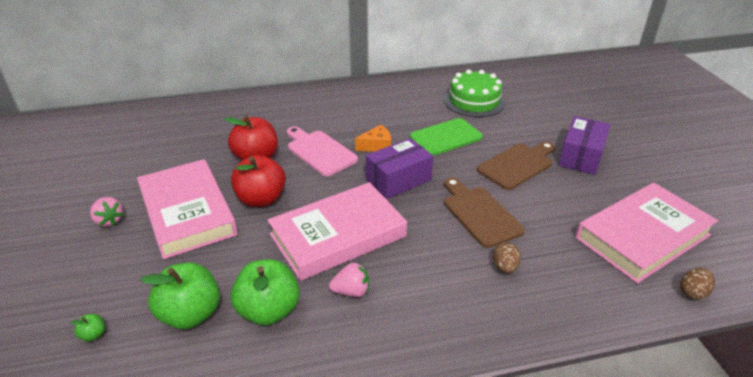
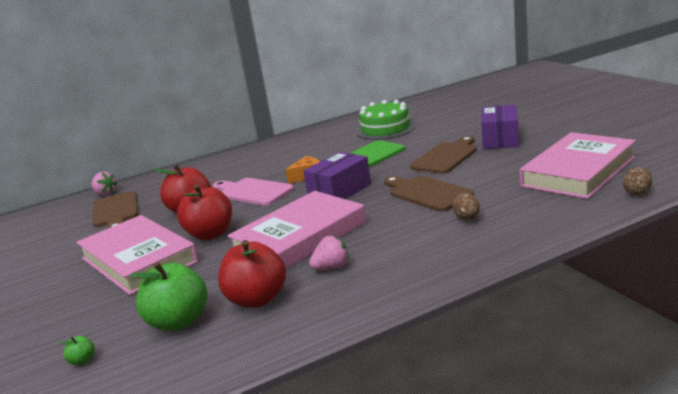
camera: 10 degrees left, 15 degrees down
(109, 221) = (57, 285): pink strawberry -> pink strawberry (105, 193)
(192, 135) = (116, 211): none -> brown cutting board
(268, 310) = (257, 299): green apple -> red apple

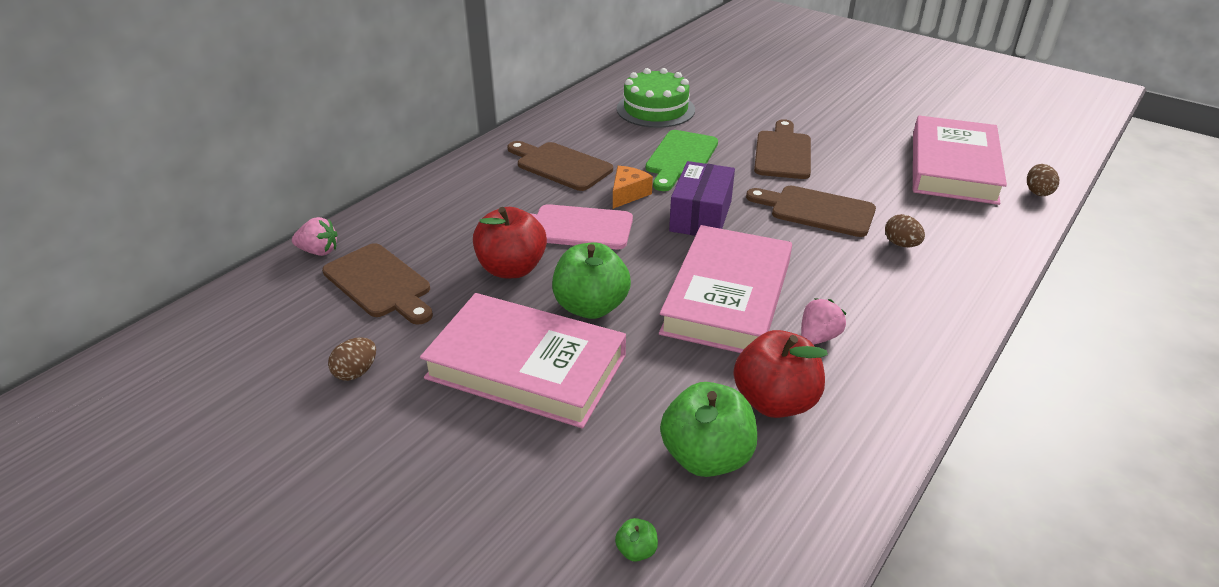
camera: 30 degrees left, 15 degrees up
(55, 251) = (356, 372): none -> brown egg
(210, 234) = (591, 307): red apple -> green apple
(284, 158) = (560, 166): none -> brown cutting board
(500, 139) = (820, 122): purple box -> none

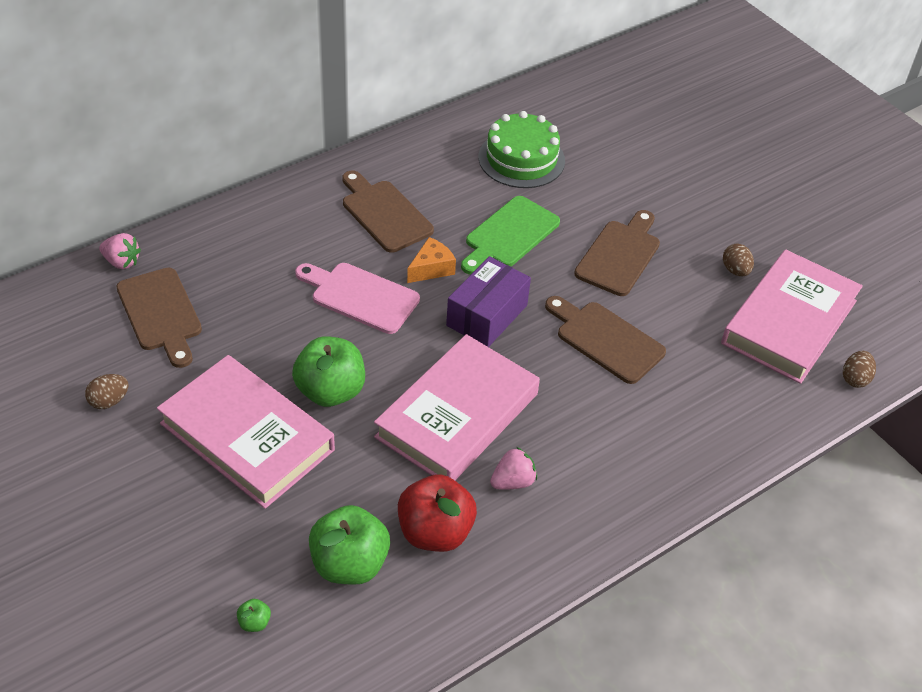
camera: 15 degrees right, 10 degrees up
(511, 268) = (281, 329): red apple -> none
(901, 244) = (662, 403): brown egg -> brown egg (735, 270)

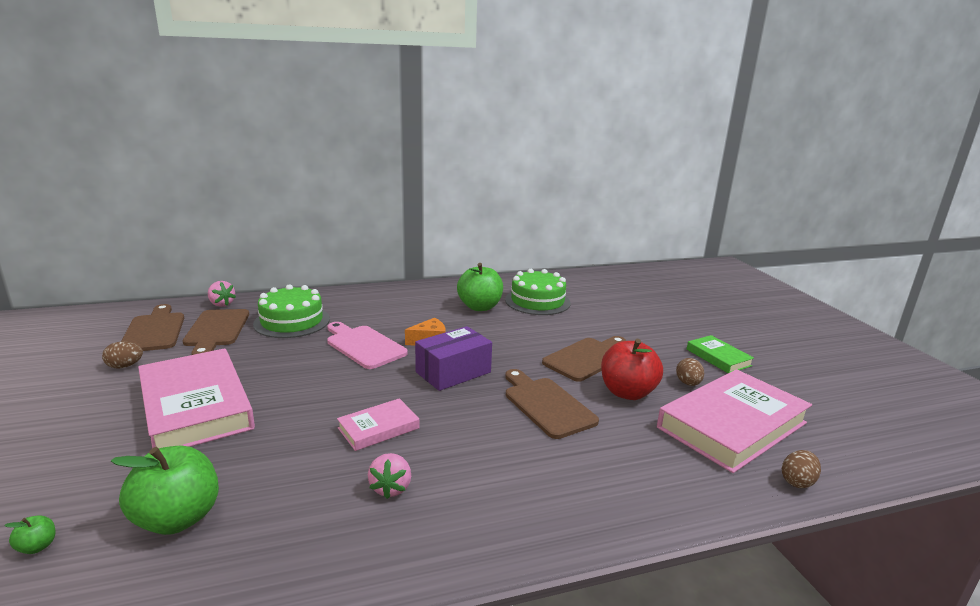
camera: 20 degrees right, 25 degrees down
(241, 274) = (292, 321): none -> green cake
(330, 391) = (289, 392): green apple -> green apple (480, 307)
(384, 214) = (418, 310): brown cutting board -> brown cutting board (154, 331)
(435, 532) = (282, 512): red apple -> red apple (627, 392)
(457, 415) = (378, 428): pink book -> pink book, size x0.49
(509, 235) = (503, 334): green cutting board -> none
(513, 482) = (391, 488): pink strawberry -> pink strawberry turned 105 degrees clockwise
(757, 219) = (718, 357): none -> green book

